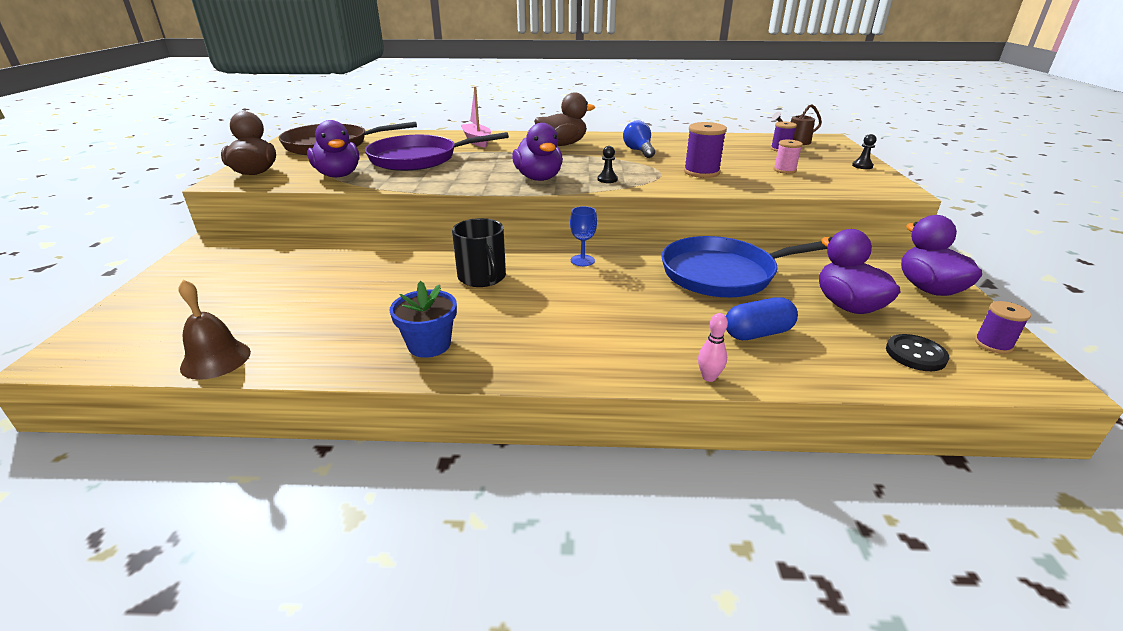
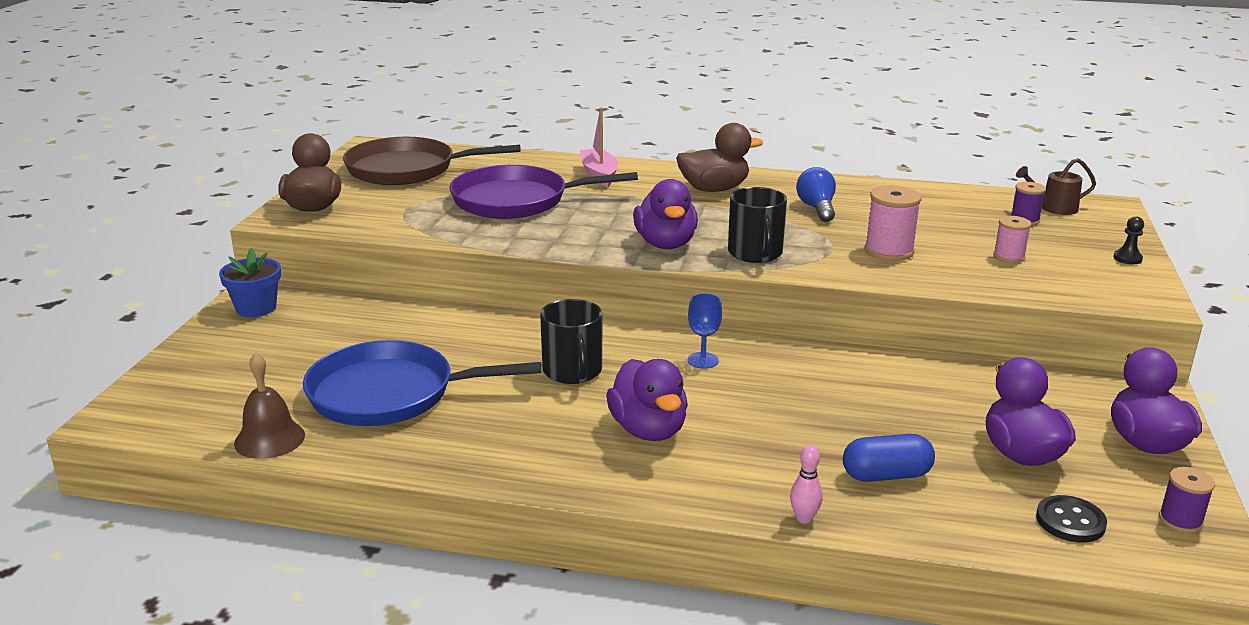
camera: 10 degrees right, 5 degrees down
(338, 175) = (414, 220): purple duck -> purple duck (648, 430)
(429, 345) = (497, 447): blue flower pot -> blue flower pot (256, 308)
(607, 179) = (755, 253): black pawn -> black mug
(701, 172) = (889, 251): purple spool -> pink spool
(723, 274) = (878, 396): blue pan -> blue pan (389, 394)

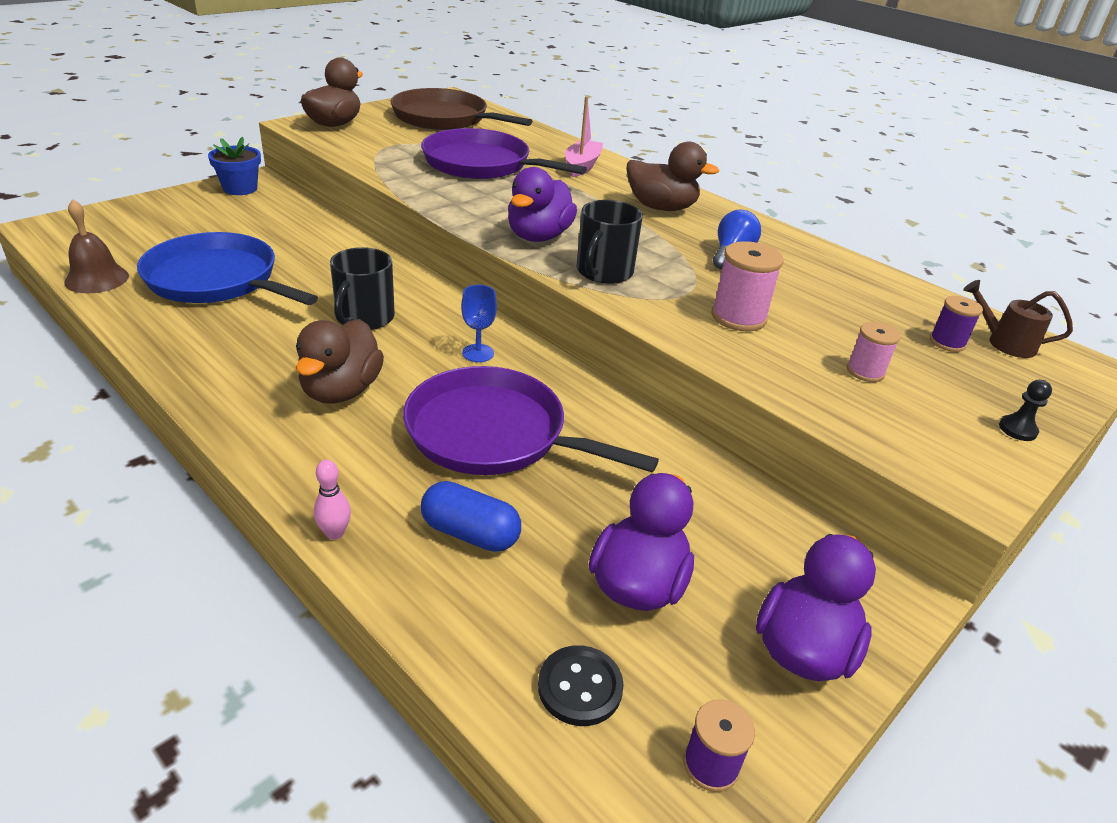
camera: 30 degrees right, 10 degrees up
(648, 430) = (341, 391): purple duck -> brown duck
(802, 409) = (493, 434): none -> purple pan

